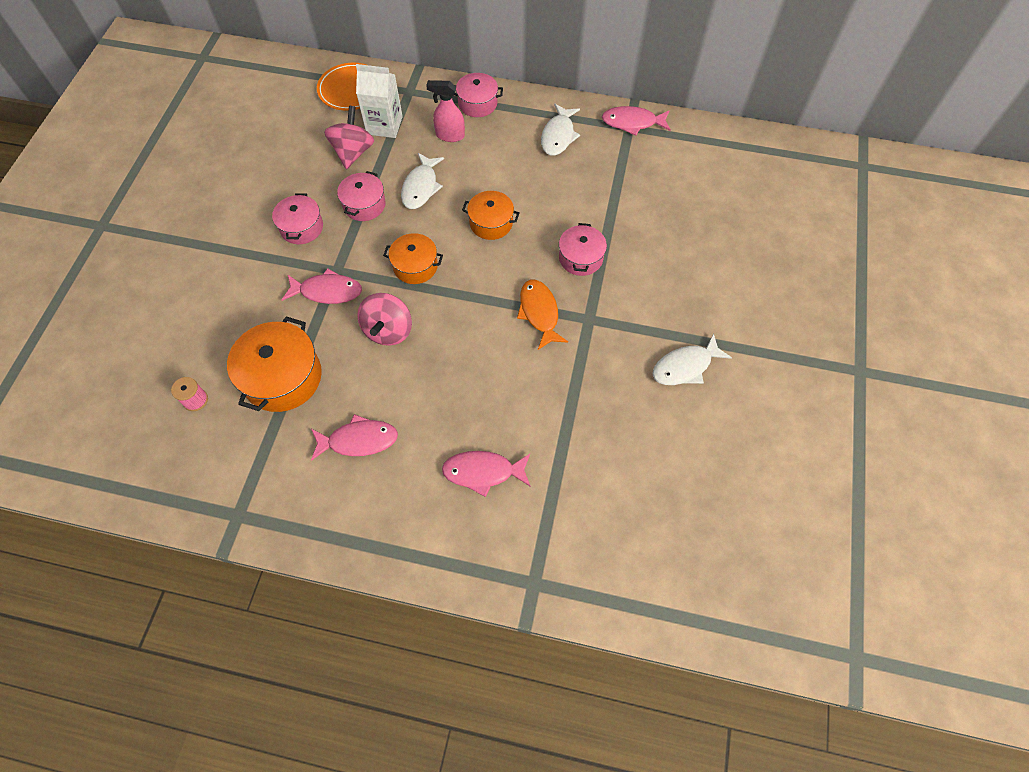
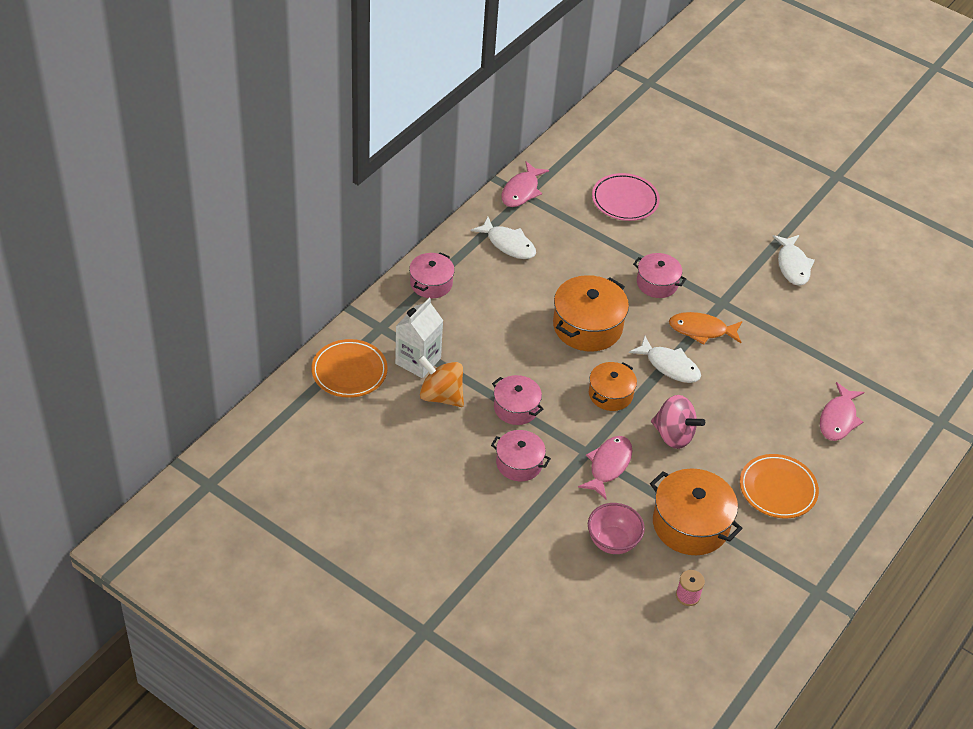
camera: 70 degrees left, 15 degrees down
(238, 322) = (612, 542): none -> pink bowl
(353, 152) = (441, 396): pink spinning top -> orange spinning top
(358, 440) = (778, 489): pink fish -> orange plate
(421, 187) = (517, 360): white fish -> white fish (669, 366)
(450, 135) = (461, 317): pink spray bottle -> none
(491, 223) = (587, 326): orange pot -> orange pot, size x1.62
(677, 199) = (625, 200): none -> pink plate

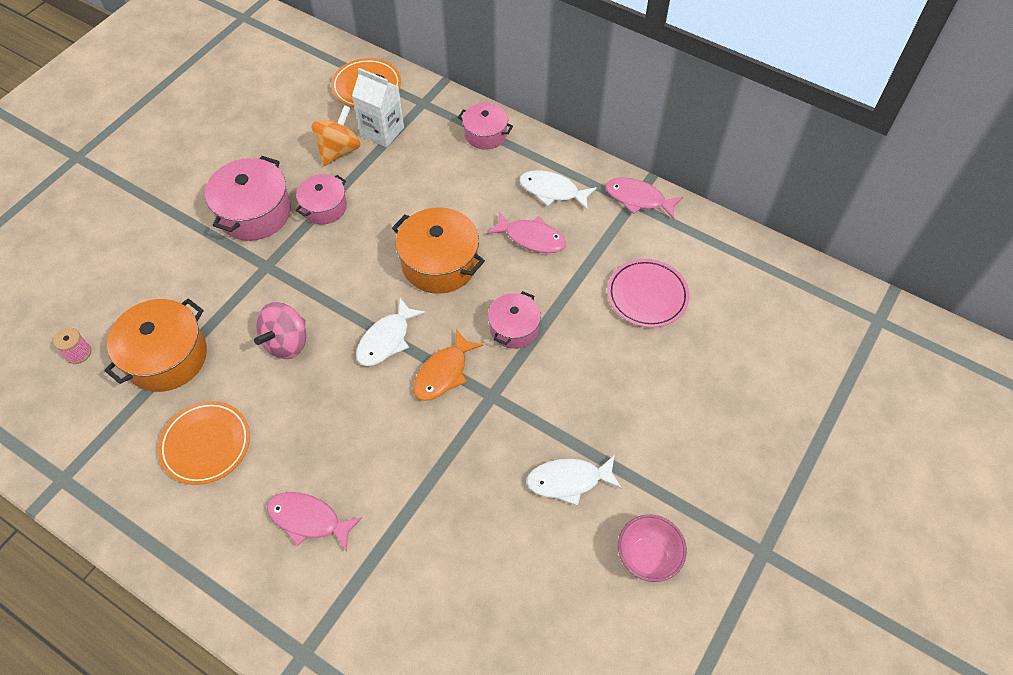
camera: 90 degrees right, 10 degrees up
(508, 244) = (552, 191): white fish -> white fish turned 75 degrees clockwise
(519, 463) = (254, 212): pink pot -> pink pot, size x1.62
(608, 466) = (248, 284): pink fish -> pink fish (531, 238)
(610, 394) = (343, 285): orange pot -> none
(612, 542) = (152, 289): pink bowl -> pink bowl (647, 557)
(701, 330) = (444, 373): orange fish -> orange fish turned 150 degrees counterclockwise

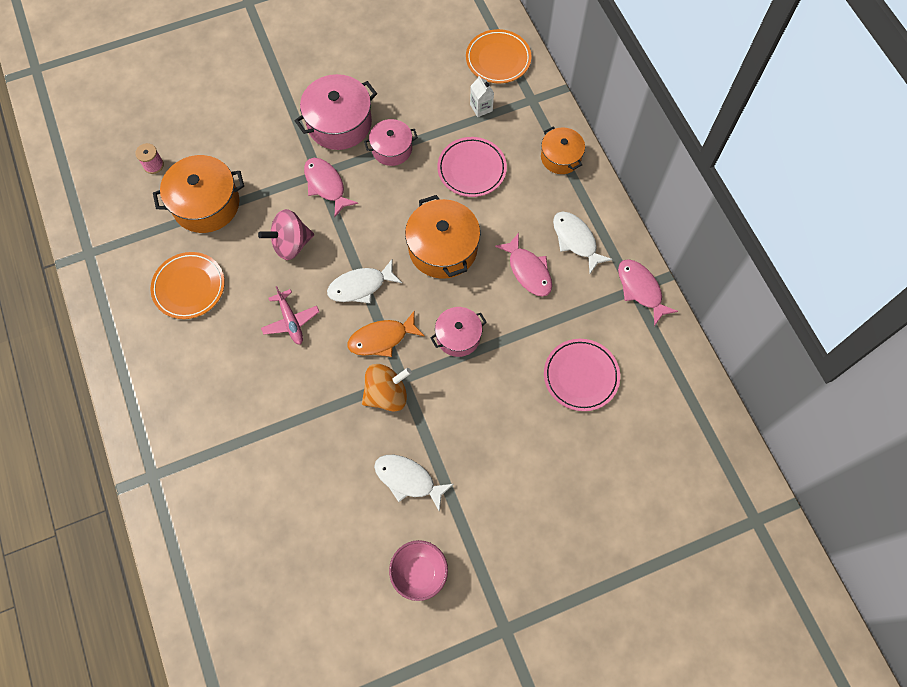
camera: 35 degrees right, 10 degrees up
(309, 520) = (217, 386): pink fish -> pink fish (326, 185)
(339, 151) = (436, 106): orange spinning top -> orange spinning top (387, 394)
(340, 411) = (291, 321): none -> pink plane
(382, 131) = (481, 108): white carton -> white carton, size x0.58
(413, 184) = (471, 169): none -> pink plate
(485, 134) = (560, 157): pink pot -> orange pot

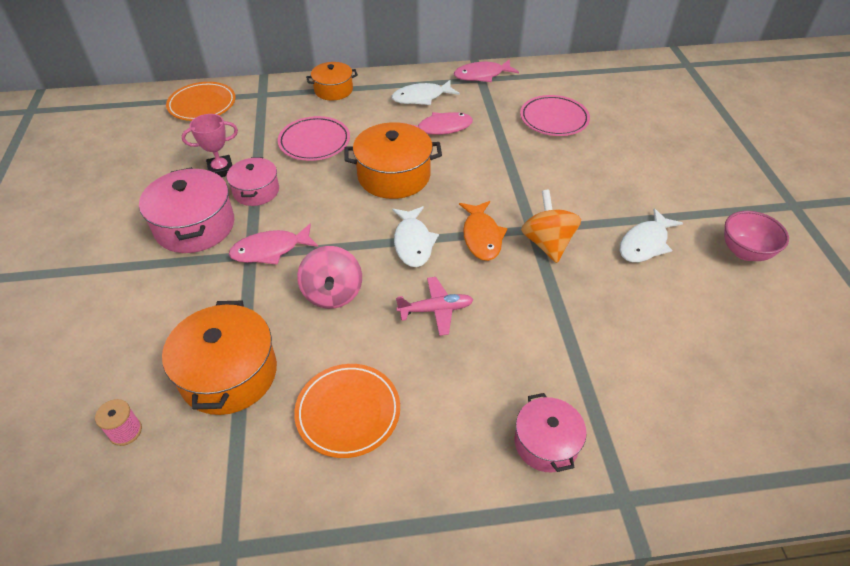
camera: 75 degrees left, 20 degrees down
(411, 112) = (221, 170): none -> pink trophy
(458, 336) = (495, 182): pink pot -> pink pot (546, 443)
(481, 108) = (249, 124): white carton -> none

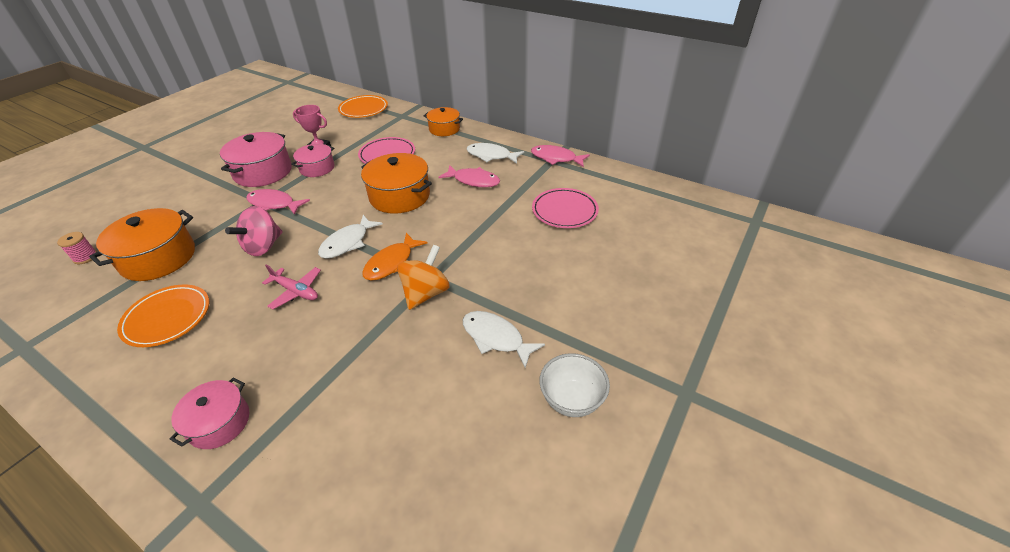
camera: 40 degrees right, 5 degrees down
(645, 243) = (496, 338): white fish -> white fish turned 45 degrees clockwise
(745, 252) = (571, 400): pink bowl -> white bowl

